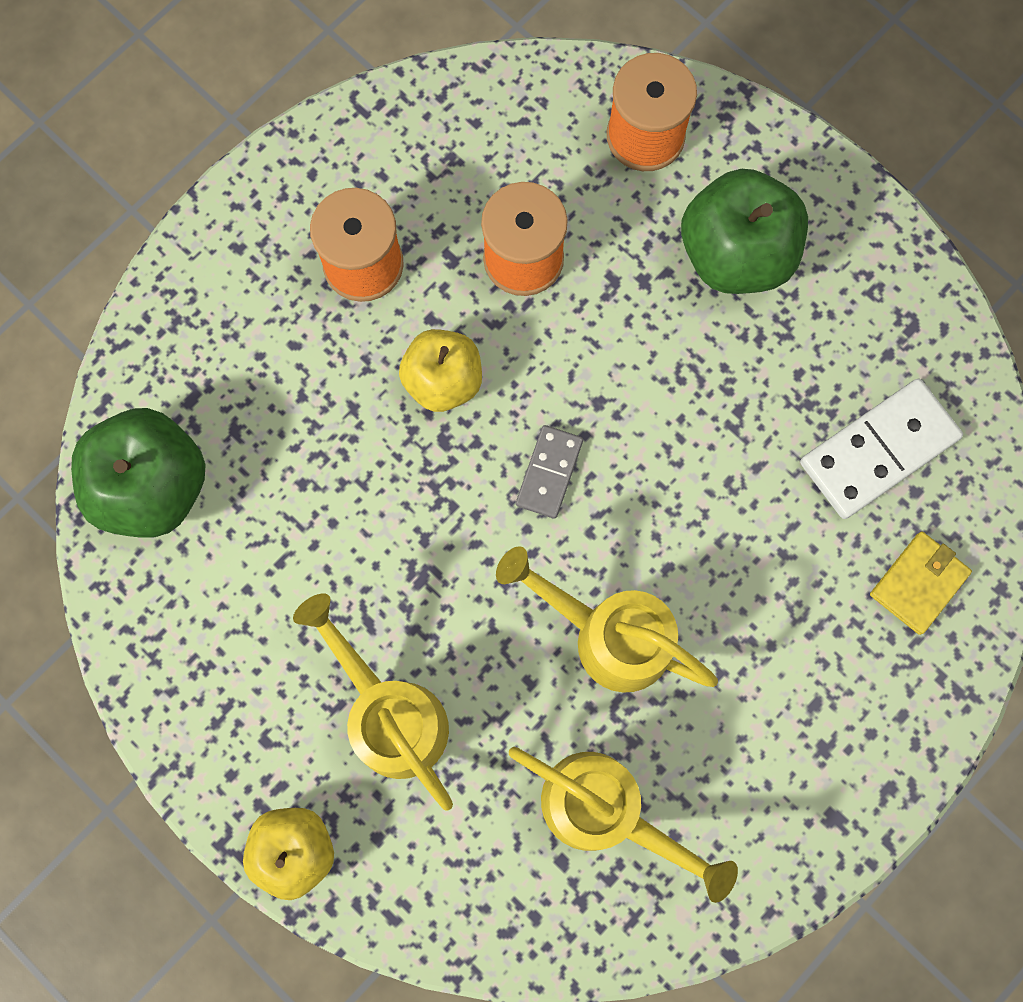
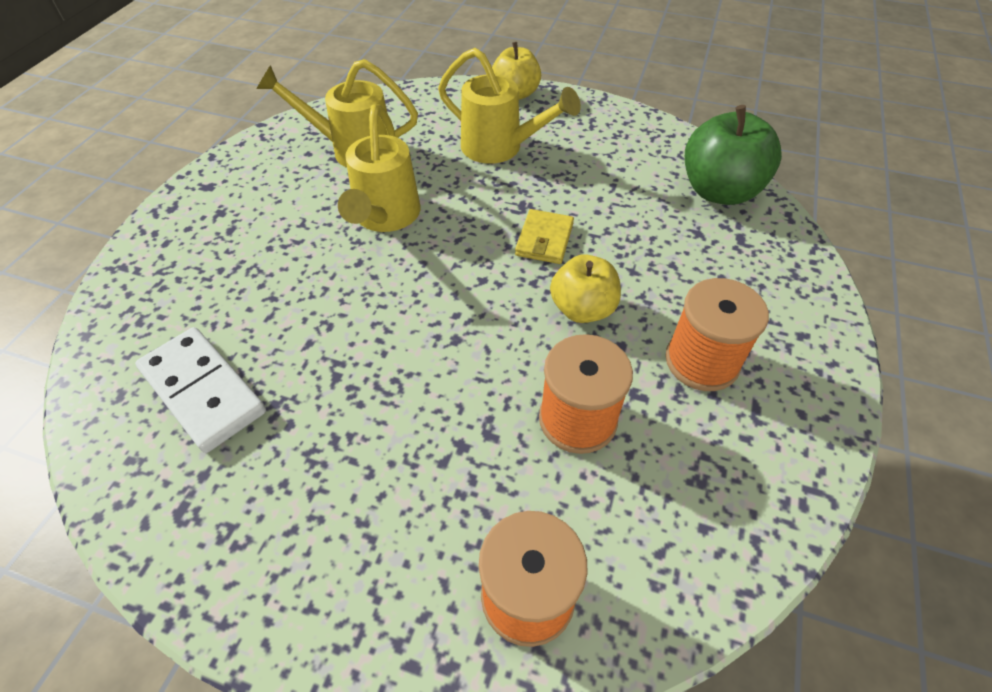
camera: 155 degrees right, 25 degrees down
(549, 472) = (470, 284): grey domino -> none
(609, 636) = (385, 217): yellow watering can -> yellow watering can turned 90 degrees clockwise
(735, 254) = (382, 506): green apple -> none
(878, 451) = (202, 391): white domino -> white domino turned 75 degrees counterclockwise
(918, 583) = (158, 315): yellow wallet -> yellow wallet (544, 239)

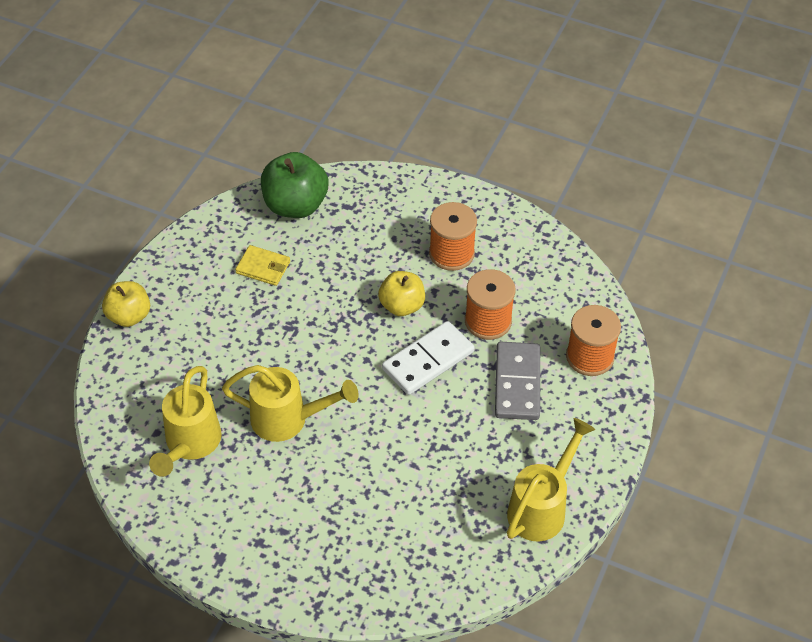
camera: 85 degrees left, 0 degrees up
(202, 391) = (449, 524): white domino -> white domino (428, 360)
(456, 470) = (517, 383): none -> grey domino
(500, 148) = (211, 335): yellow watering can -> yellow watering can (541, 507)
(544, 239) = (331, 318): yellow wallet -> yellow wallet (263, 267)

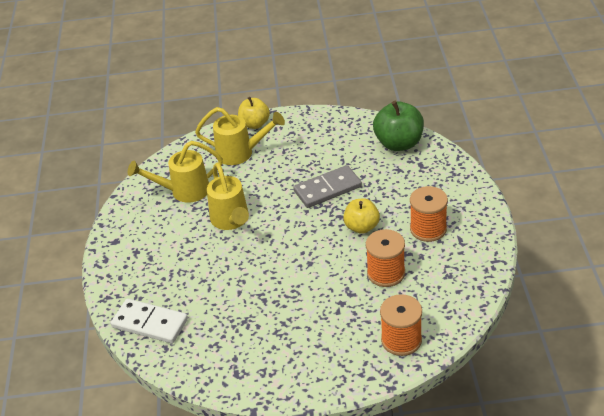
camera: 65 degrees right, 10 degrees down
(263, 267) = (337, 155): yellow wallet -> none
(428, 360) = (327, 260): white domino -> white domino (150, 323)
(517, 383) = (345, 312): grey domino -> grey domino (327, 189)
(541, 507) = (250, 371): yellow watering can -> yellow watering can (240, 153)

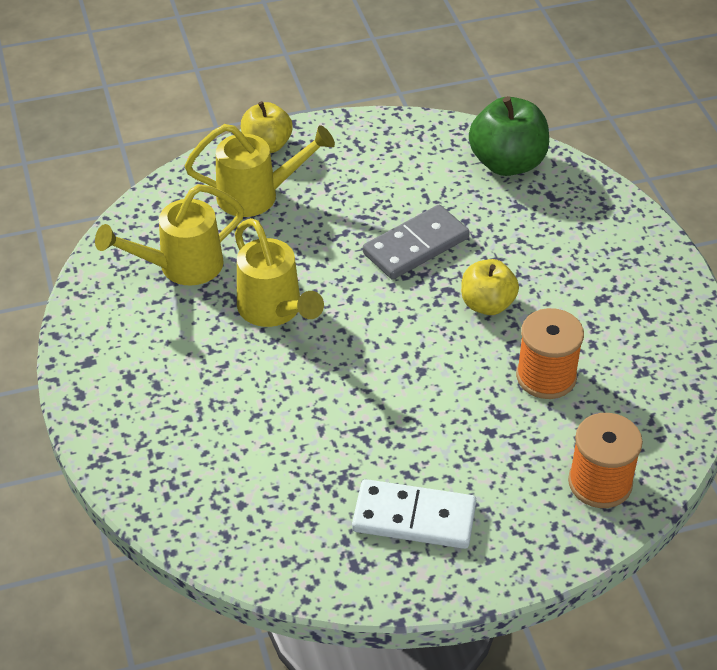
camera: 15 degrees left, 5 degrees up
(150, 323) = (188, 496): white domino -> white domino (414, 518)
(428, 229) = (591, 299): orange spool -> none

